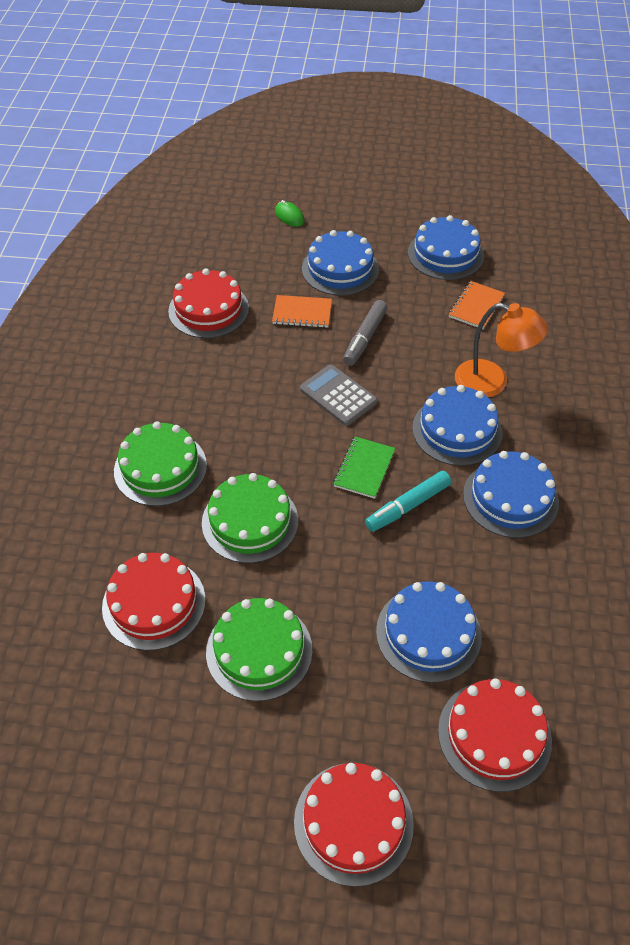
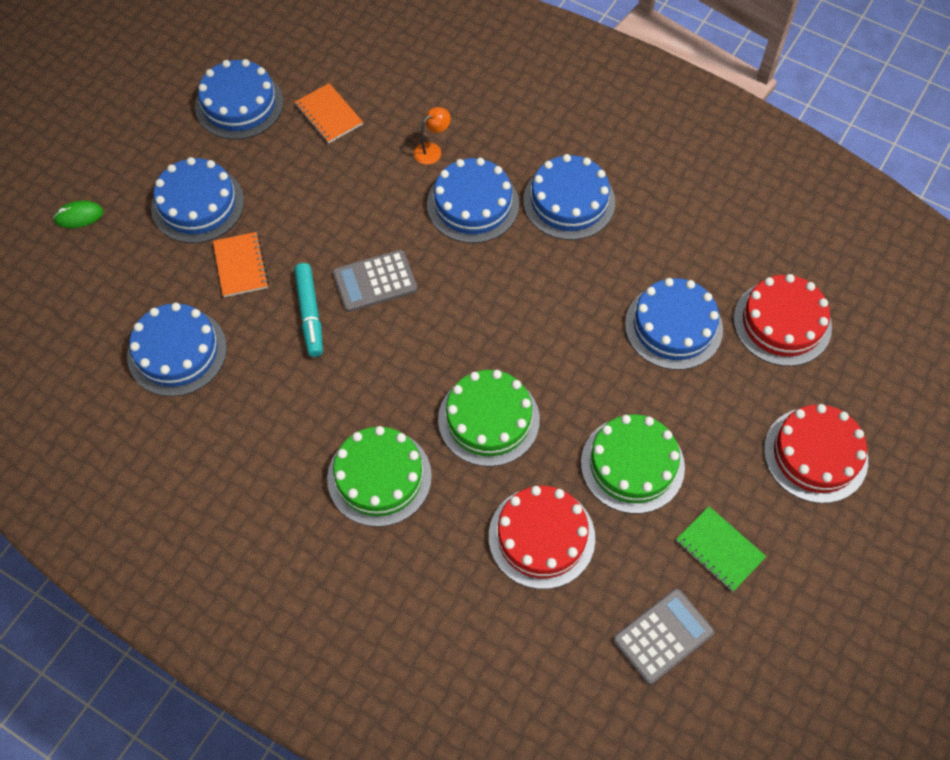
camera: 65 degrees left, 10 degrees up
(92, 740) = (663, 636): none -> grey calculator
(208, 309) = (177, 352): red cake -> blue cake
(302, 313) = (241, 266): orange notebook -> orange notebook turned 45 degrees counterclockwise
(364, 468) = (477, 298): green notebook -> green notebook (719, 549)
(365, 338) = (312, 226): grey marker -> none
(408, 506) = (537, 282): turquoise marker -> turquoise marker (309, 314)
(492, 382) = (432, 150): orange lamp -> orange lamp, size x0.51

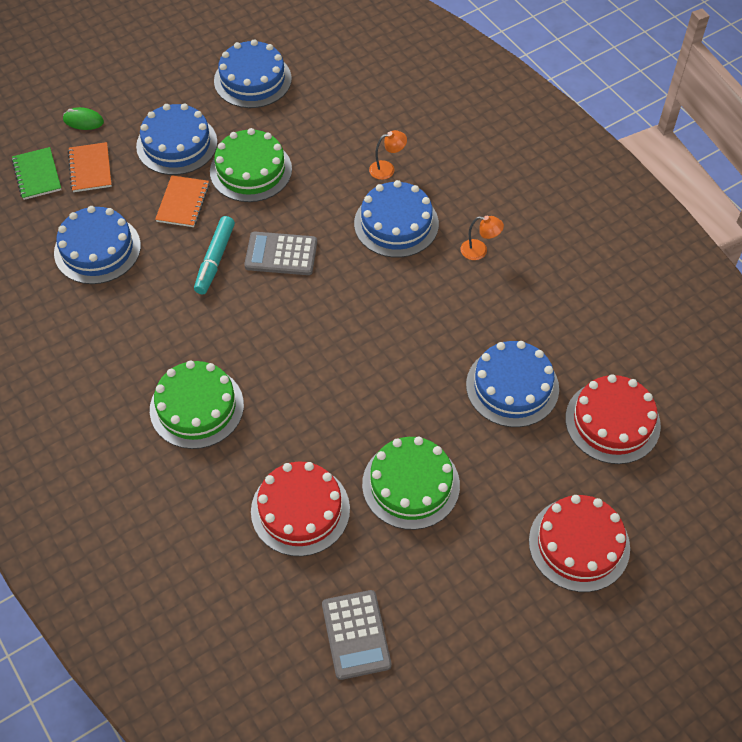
camera: 25 degrees right, 5 degrees down
(329, 115) = (319, 112): orange notebook -> orange notebook (90, 169)
(488, 419) = (311, 398): green cake -> green cake (251, 170)
(569, 201) = (479, 251): blue cake -> orange lamp
(663, 636) = (356, 635): grey calculator -> grey calculator turned 90 degrees clockwise
(719, 549) = (446, 586): green notebook -> green notebook (37, 175)

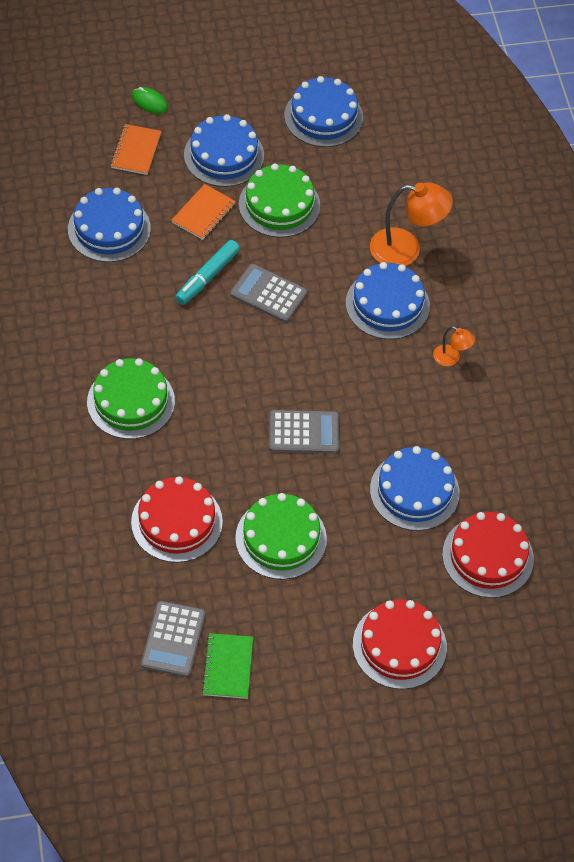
camera: 20 degrees right, 0 degrees up
(37, 175) = (86, 140): green notebook -> green notebook (228, 667)
(380, 372) = (304, 432): none -> grey calculator
(387, 169) = (406, 249): orange lamp -> orange lamp, size x1.97

